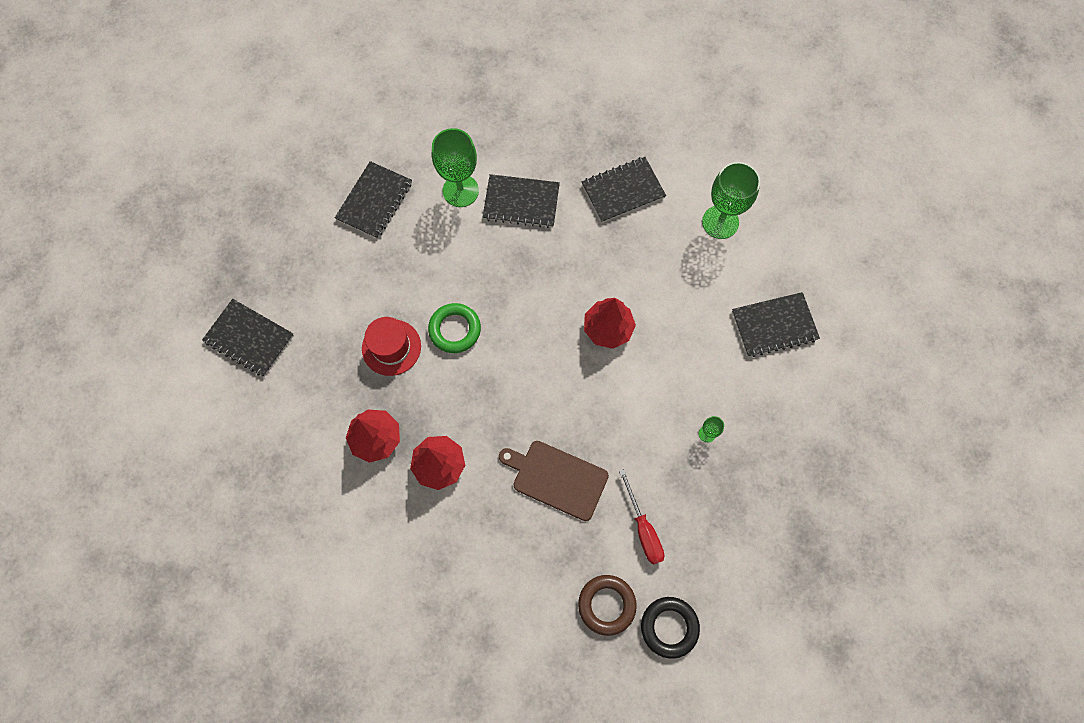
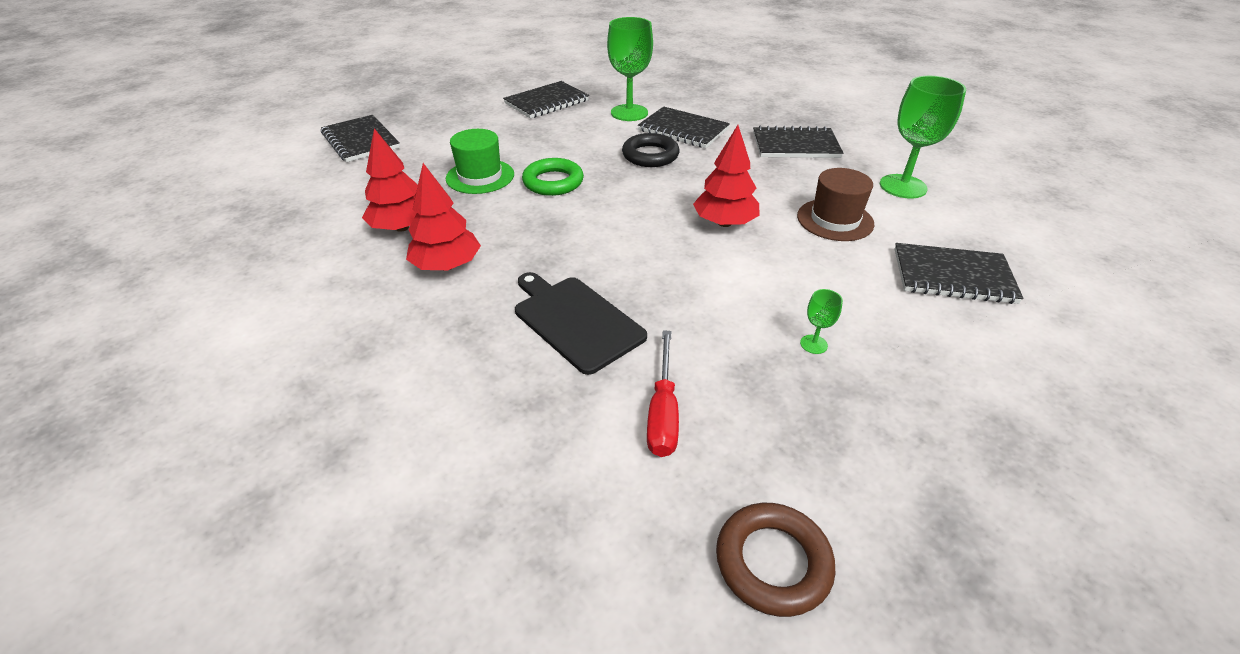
camera: 25 degrees right, 30 degrees down
(391, 347) = (480, 176): red hat -> green hat
(556, 479) = (575, 321): brown cutting board -> black cutting board
(606, 605) = (546, 483): brown ring -> brown ring (772, 562)
(669, 627) = (632, 561): black ring -> black ring (650, 155)
(683, 290) = (835, 220): none -> brown hat

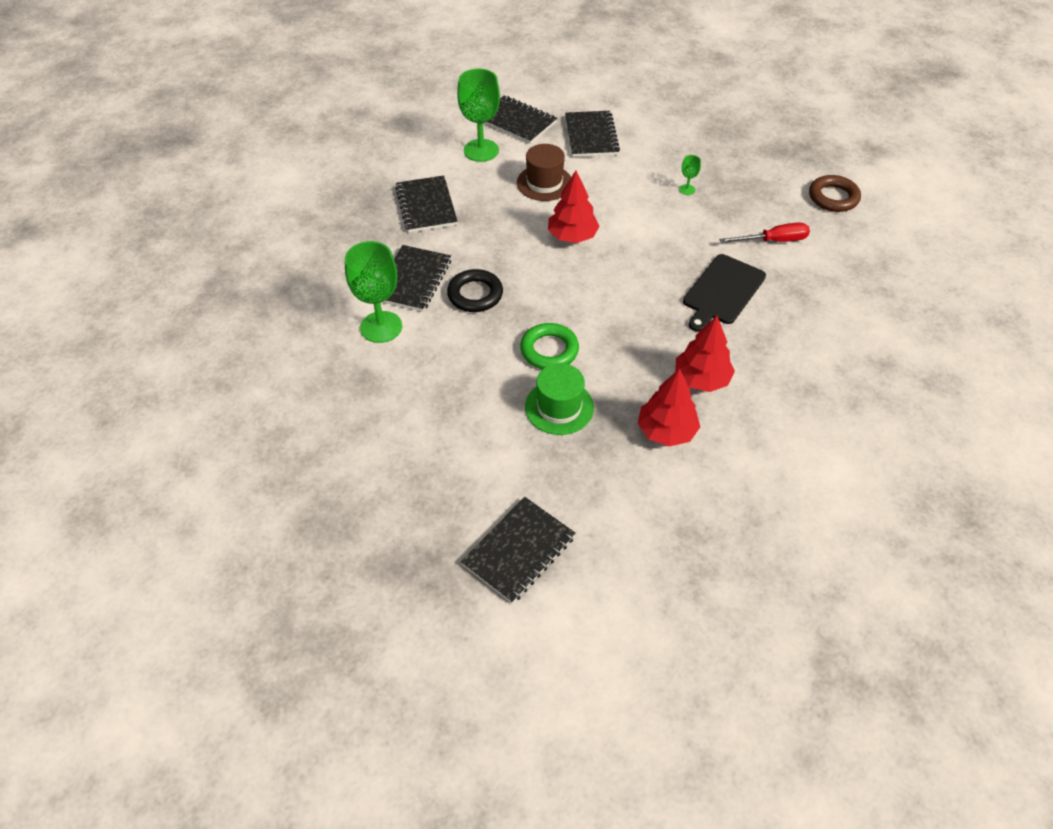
camera: 105 degrees left, 10 degrees up
(546, 102) = (366, 405): black notebook -> black notebook (517, 122)

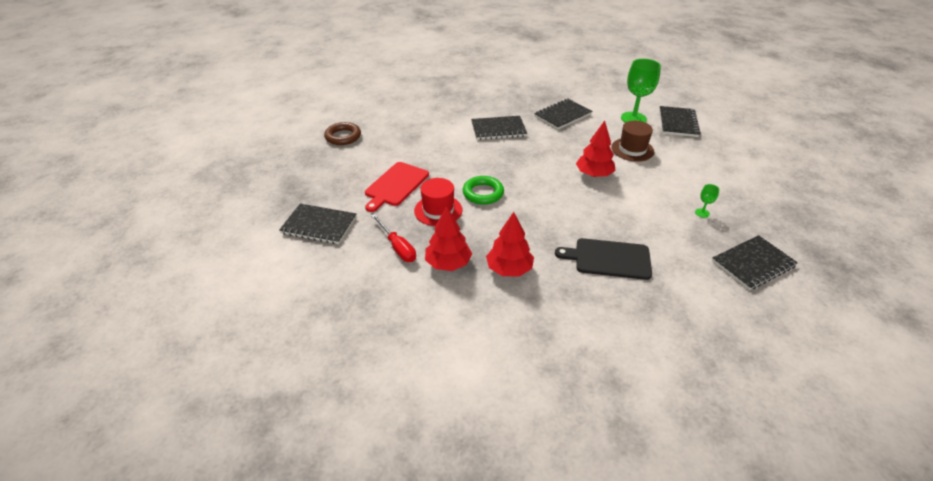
camera: 65 degrees right, 10 degrees down
(381, 327) = (454, 130): green goblet -> none
(475, 294) = (506, 153): black ring -> none
(476, 435) = (396, 185): none -> red cutting board
(559, 407) = (438, 210): green hat -> red hat
(591, 136) = (703, 155): black notebook -> black notebook (753, 264)
(773, 241) = (696, 274): red screwdriver -> red screwdriver (397, 247)
(833, 197) = (798, 302): brown ring -> brown ring (343, 137)

